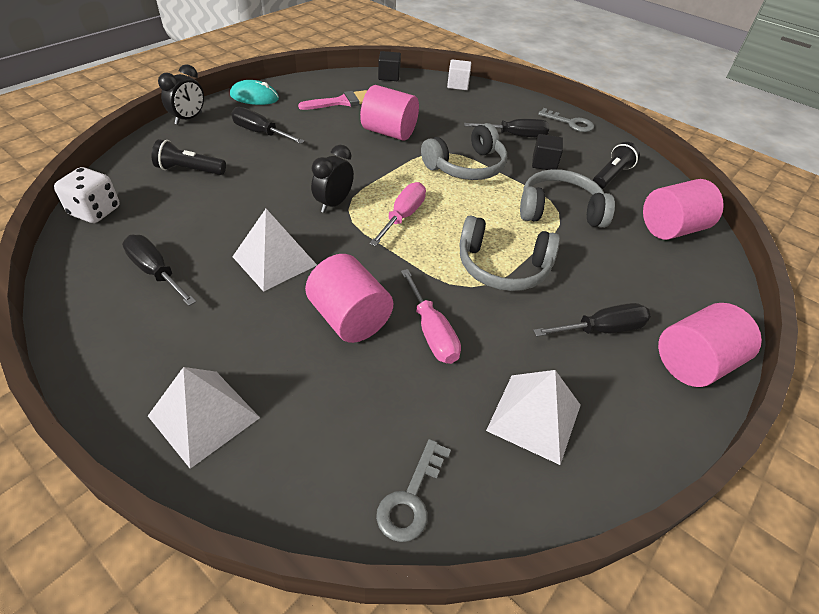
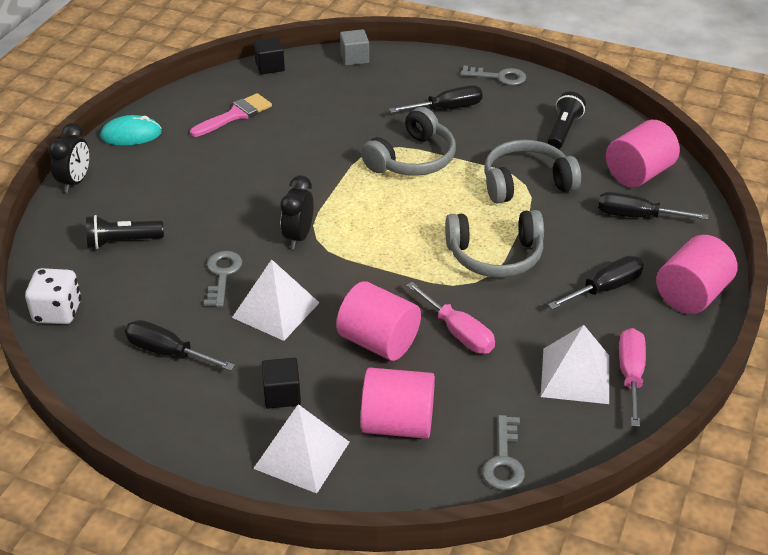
camera: 15 degrees left, 5 degrees down
(249, 218) = (222, 275): none -> grey key
(260, 132) = (168, 177): black screwdriver -> black screwdriver (636, 216)
(389, 132) = (310, 140): pink cylinder -> pink cylinder (397, 424)
(403, 216) = (375, 231): pink screwdriver -> pink screwdriver (631, 375)
(458, 85) = (354, 58): white cube -> grey cube
(544, 163) = (490, 134): black cube -> black cube (282, 394)

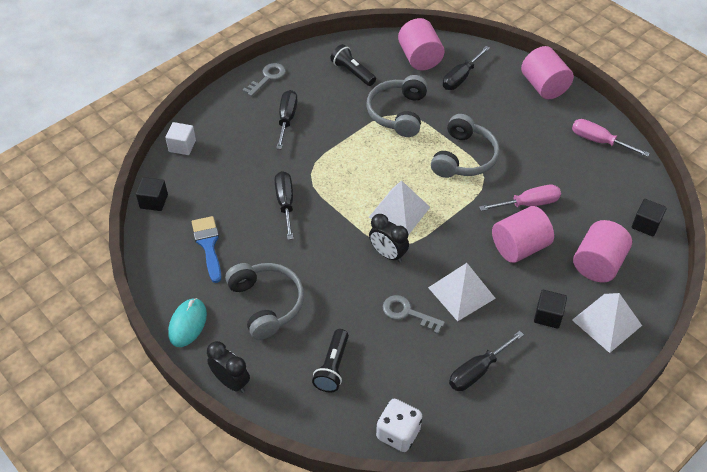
camera: 65 degrees left, 10 degrees up
(235, 115) = (208, 245): pink brush -> blue brush
(354, 58) = (182, 146): grey cube -> white cube
(412, 159) = (335, 160): grey headphones -> grey headphones (266, 304)
(504, 460) = (645, 225): grey key -> black cube
(575, 375) = (589, 165): white pyramid -> white pyramid (399, 212)
(605, 288) = (520, 120): black screwdriver -> black screwdriver (285, 203)

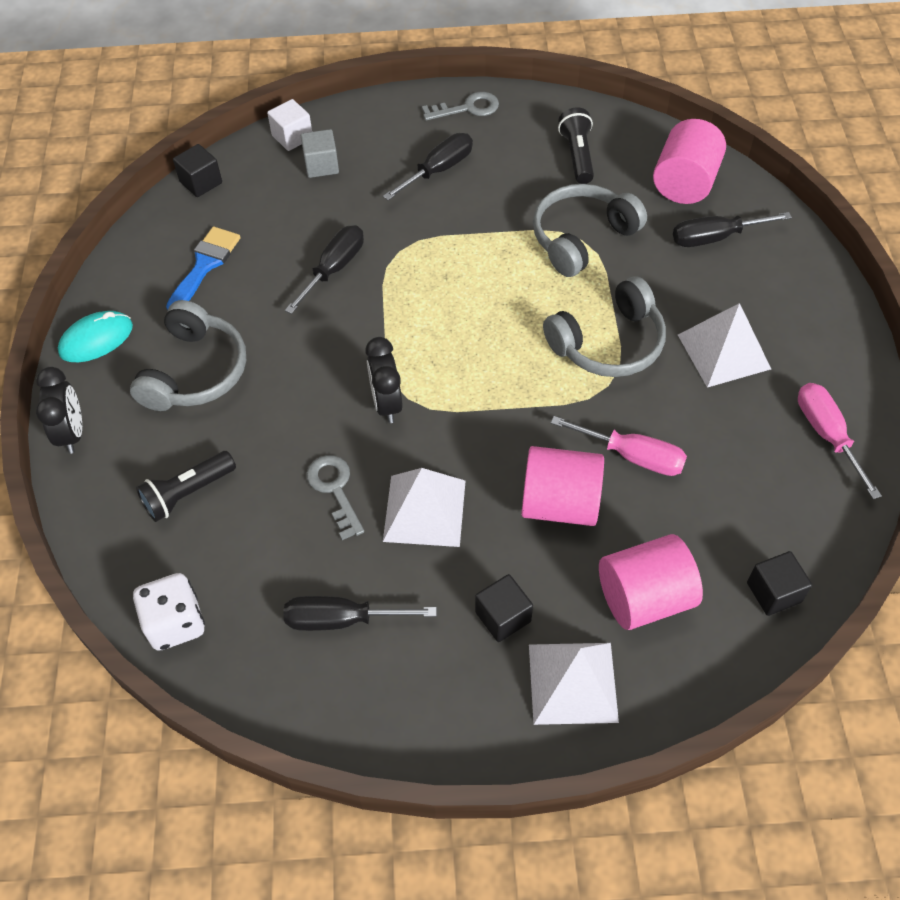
camera: 40 degrees right, 5 degrees up
(217, 152) = (321, 165): none -> grey cube
(399, 212) = (454, 361): white pyramid -> white pyramid (723, 351)
(543, 86) = (823, 314): pink cylinder -> none

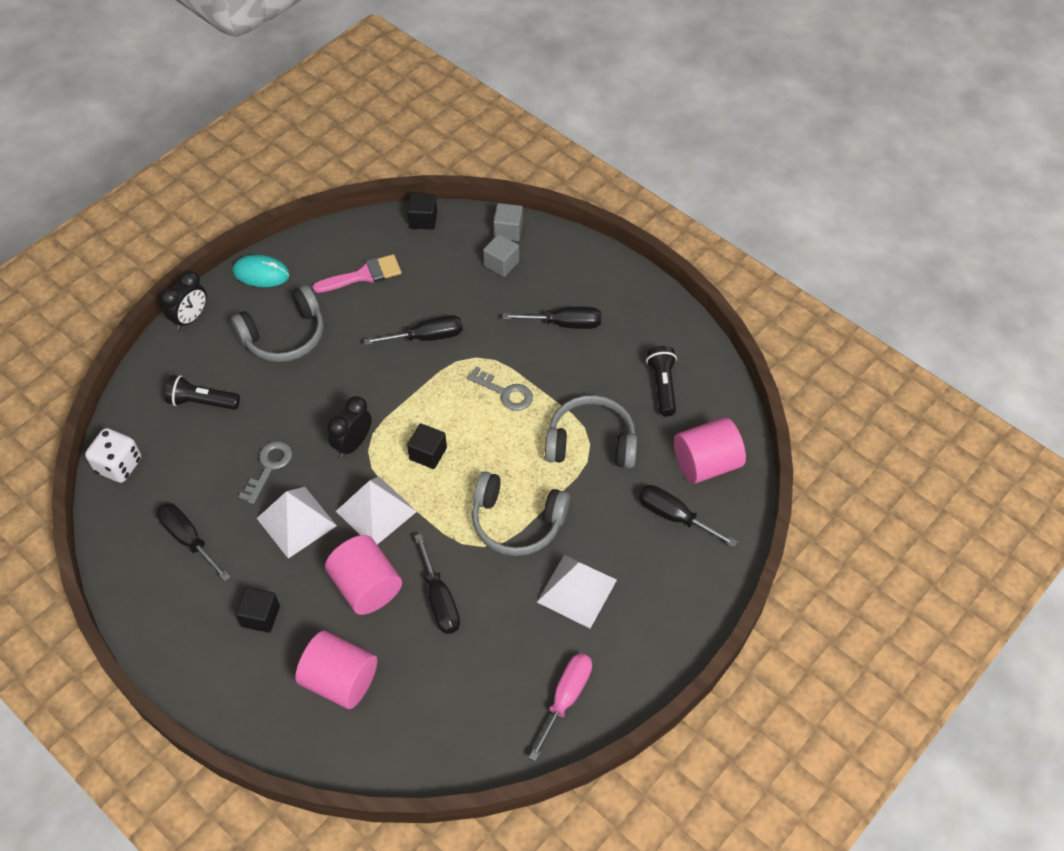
camera: 45 degrees right, 0 degrees up
(205, 265) = (363, 275): blue brush -> pink brush
(292, 137) = (508, 230): white cube -> grey cube
(467, 108) = (636, 296): grey key -> grey key (505, 392)
(572, 683) = (248, 684): white pyramid -> white pyramid (376, 511)
(577, 156) = (662, 386): black flashlight -> black flashlight turned 45 degrees counterclockwise
(632, 456) = (439, 599): pink screwdriver -> black screwdriver
(773, 592) = (409, 749): black cube -> black cube (428, 453)

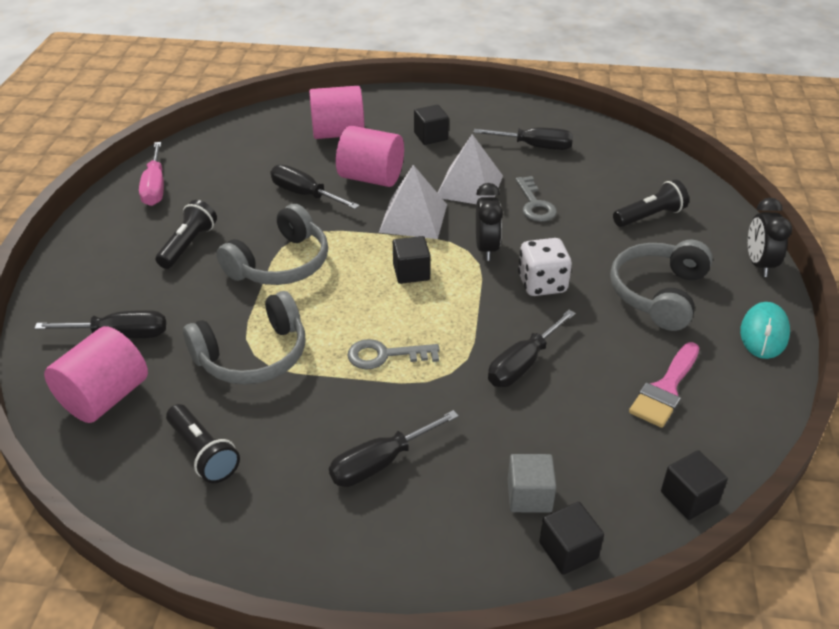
camera: 145 degrees right, 15 degrees down
(119, 465) = (646, 157): white dice -> white dice (542, 284)
(261, 273) = (764, 333): turquoise mouse -> turquoise mouse turned 45 degrees counterclockwise
(508, 230) = (568, 550): grey cube -> black cube
(517, 522) = (280, 264): grey headphones -> grey headphones turned 150 degrees clockwise
(576, 590) = (188, 245): white pyramid -> black flashlight

